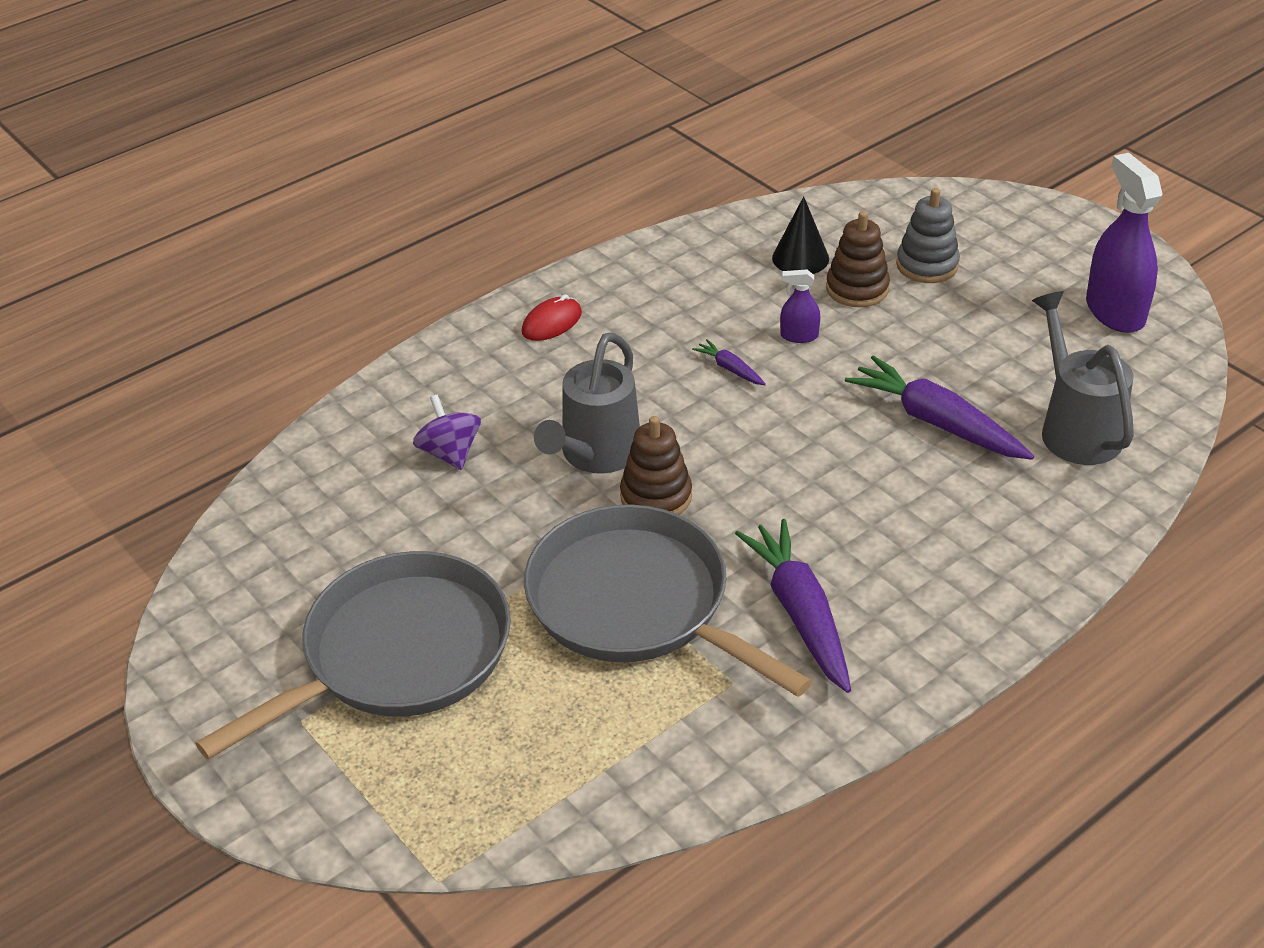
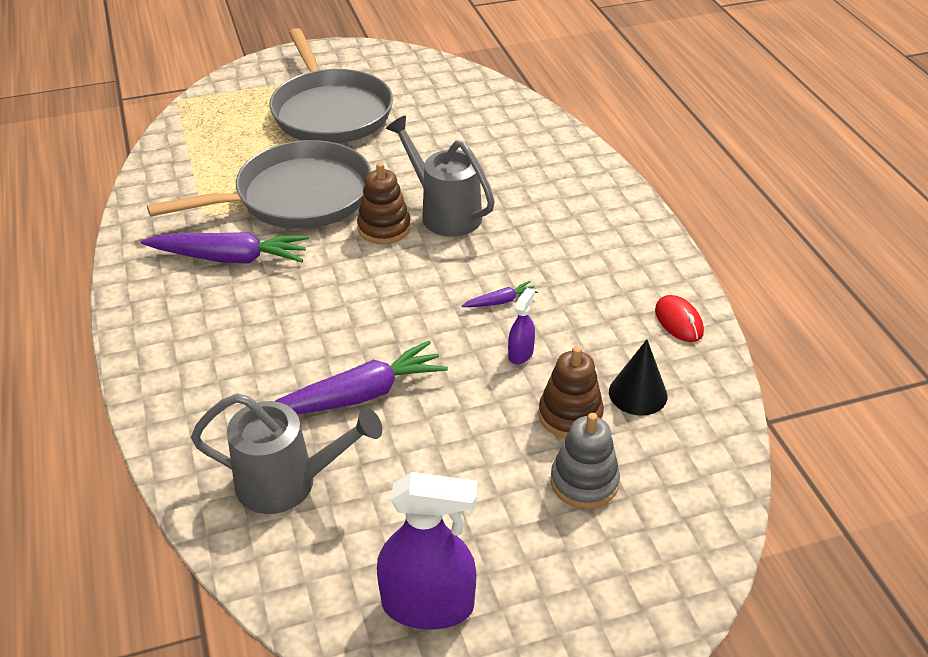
camera: 110 degrees right, 0 degrees up
(450, 453) = (488, 157): purple spinning top -> none
(552, 323) = (611, 227): red mouse -> red mouse (678, 321)

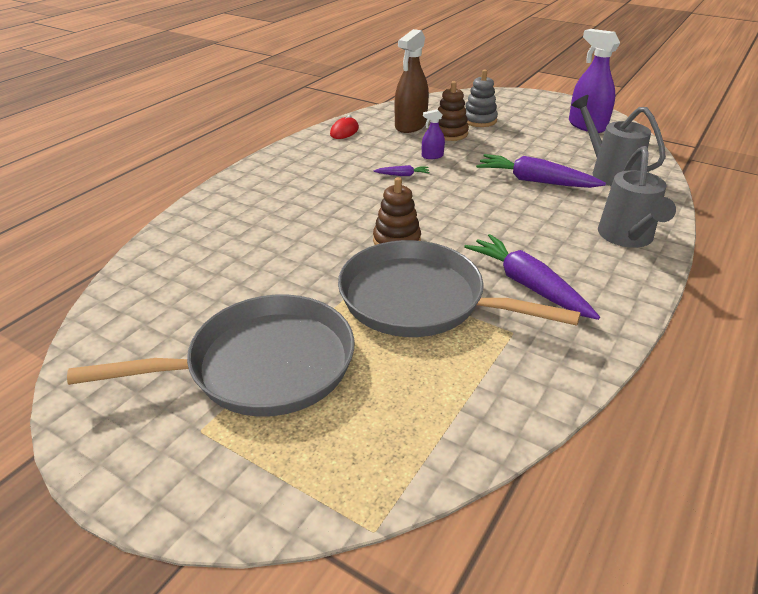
camera: 130 degrees left, 5 degrees down
(330, 112) = (263, 365): grey pan -> grey pan turned 45 degrees clockwise
(444, 213) = (345, 226): grey watering can -> grey watering can (627, 238)
(500, 301) = (402, 175): purple carrot -> purple carrot turned 150 degrees clockwise
(638, 393) = (410, 125): black cone -> brown spray bottle

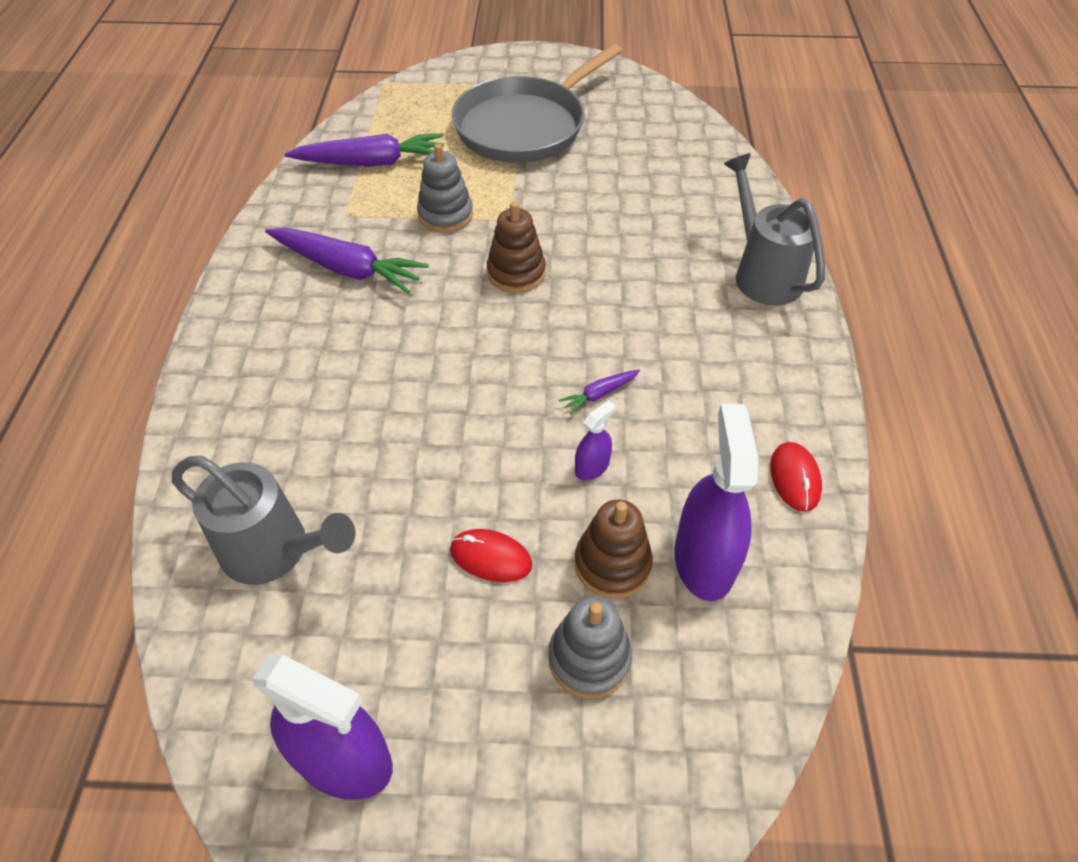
camera: 150 degrees right, 15 degrees up
(410, 125) = (704, 560): brown spray bottle -> purple spray bottle
(419, 300) = (445, 215): grey pan -> grey stacking toy
(502, 147) = (491, 557): none -> red mouse
(535, 181) = (396, 467): purple carrot -> purple carrot (372, 162)
(627, 238) = (241, 387): grey watering can -> grey watering can (762, 273)

